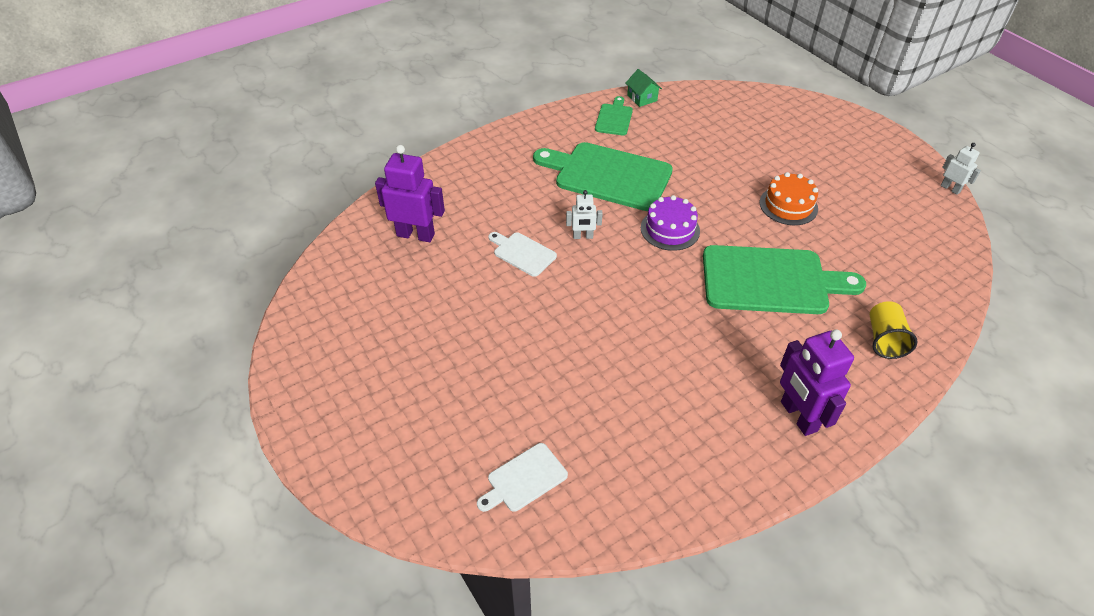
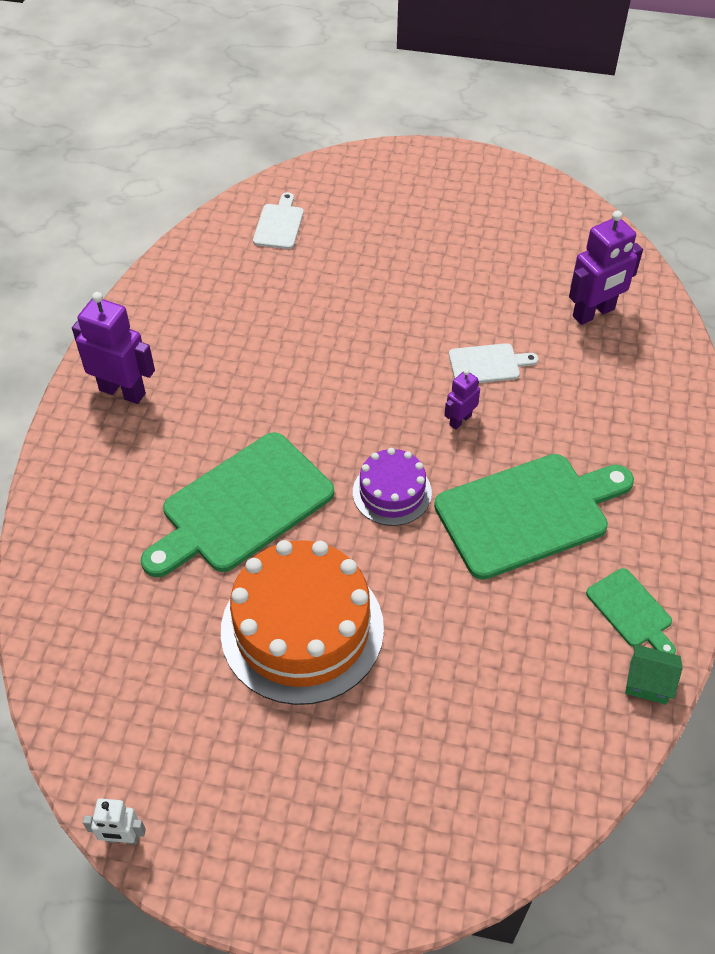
camera: 135 degrees right, 5 degrees up
(583, 236) = (460, 420): white robot -> purple robot
(788, 205) = (302, 629): orange cake -> orange cake, size x1.89
(884, 340) = (89, 518): yellow cup -> none

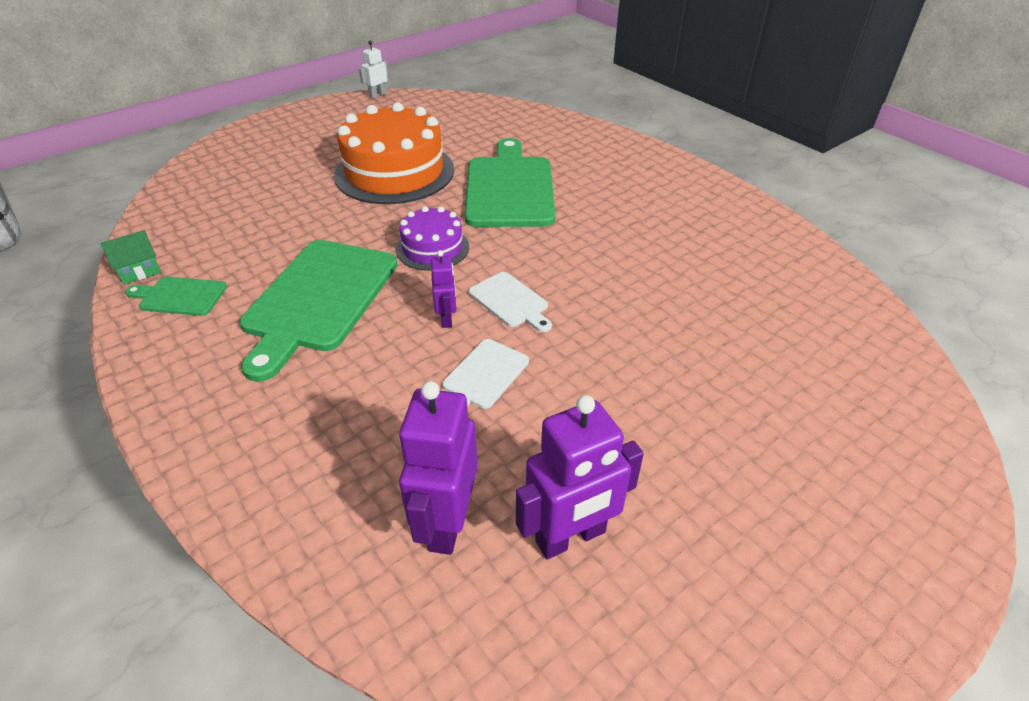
camera: 130 degrees right, 10 degrees down
(122, 391) = (673, 184): purple robot -> purple robot (571, 537)
(279, 224) = (838, 347): white cutting board -> white cutting board (510, 301)

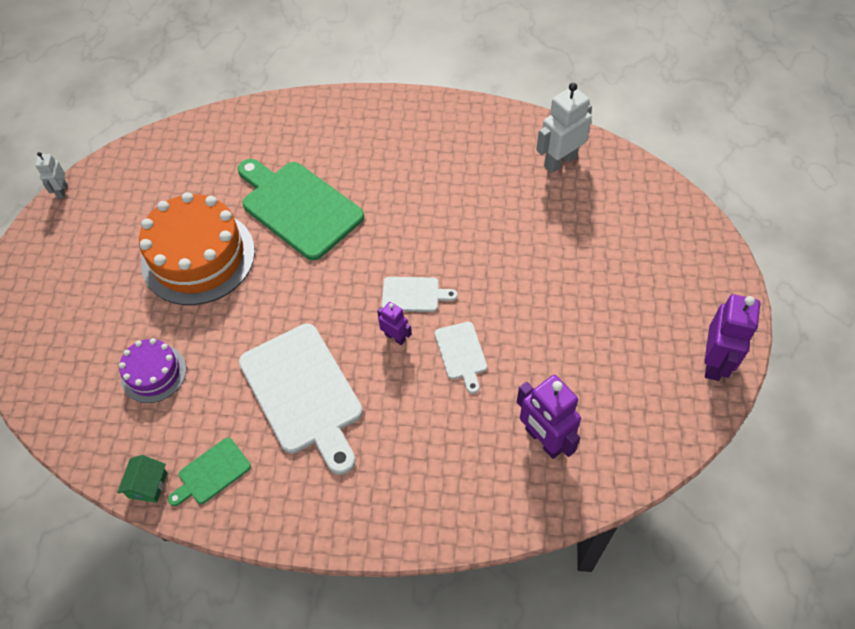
camera: 45 degrees left, 15 degrees up
(318, 299) = (303, 393): green cutting board -> white cutting board
(432, 248) = (317, 297): purple cake -> purple cake (153, 373)
(571, 537) = (597, 394): purple robot -> purple robot (714, 362)
(814, 303) = (560, 161): none -> white robot

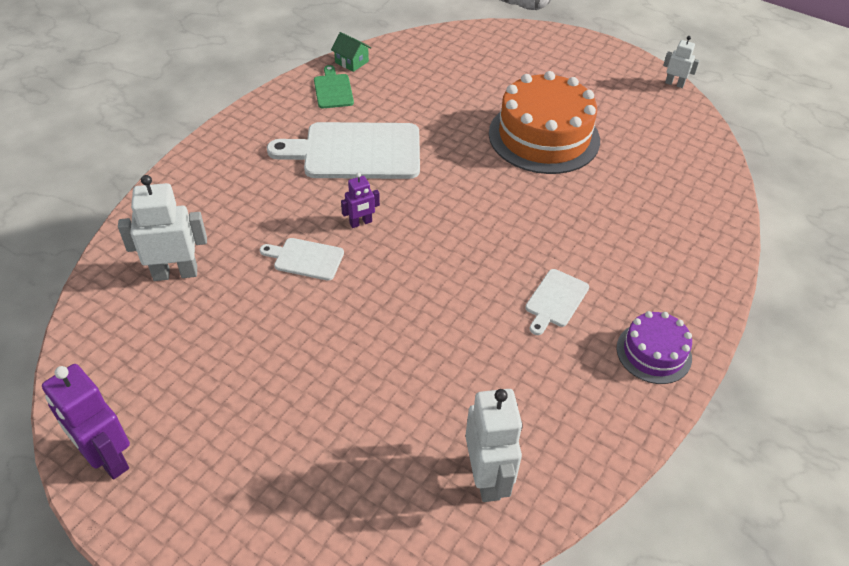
camera: 115 degrees right, 10 degrees down
(153, 373) = (442, 85): purple cake -> purple cake (653, 352)
(299, 207) = (563, 215): green cutting board -> none
(413, 295) = (396, 254): white cutting board -> white cutting board (555, 300)
(543, 440) = (175, 273): purple robot -> white robot

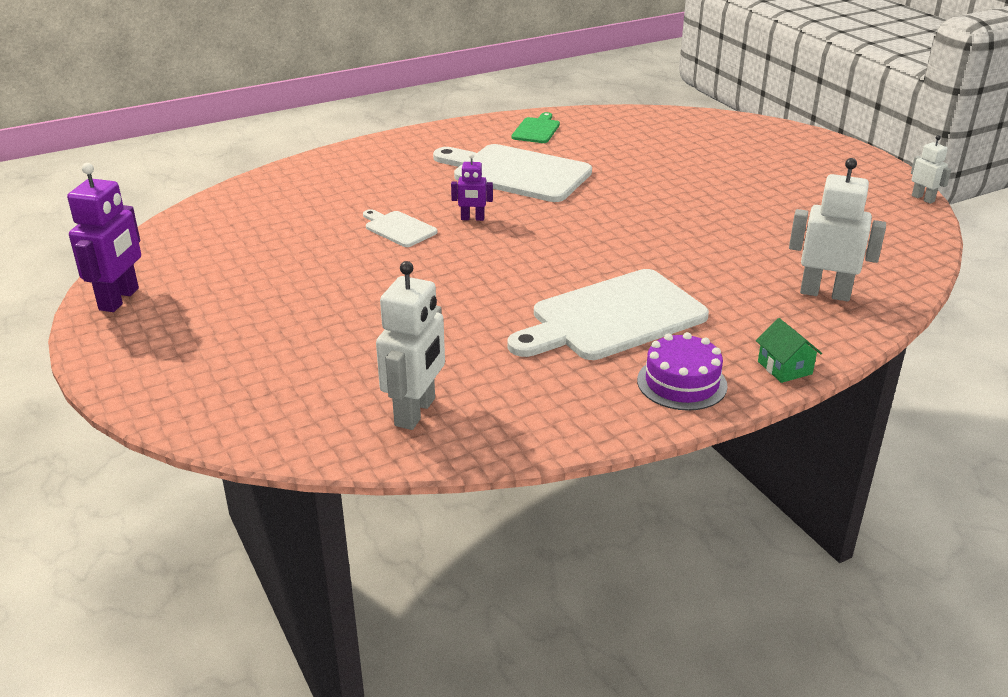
camera: 30 degrees right, 15 degrees down
(107, 458) = (119, 299): purple robot -> purple robot turned 150 degrees counterclockwise
(175, 273) = (281, 209): white robot -> white robot (825, 293)
(351, 62) = (573, 115): green house -> green house (784, 368)
(544, 136) = (722, 204): orange cake -> none
(555, 300) = (612, 317): white cutting board -> white cutting board, size x2.08

